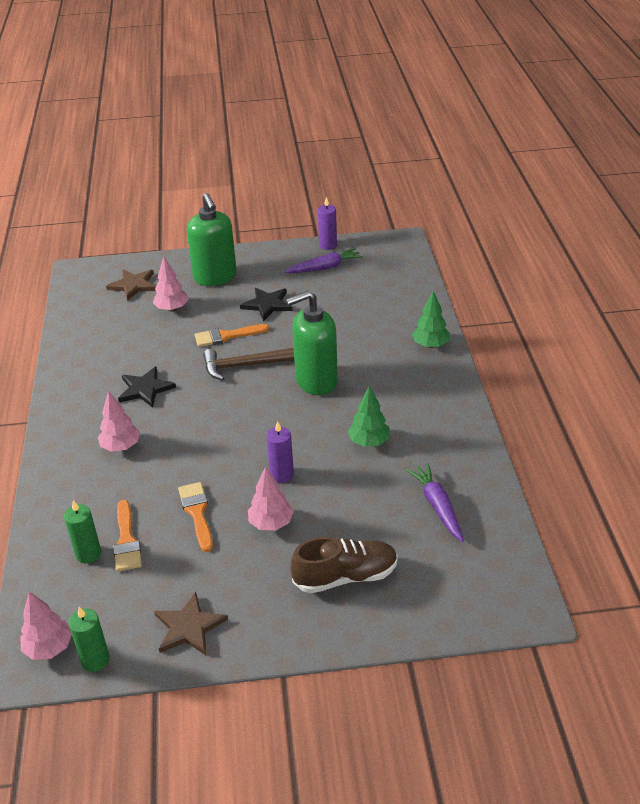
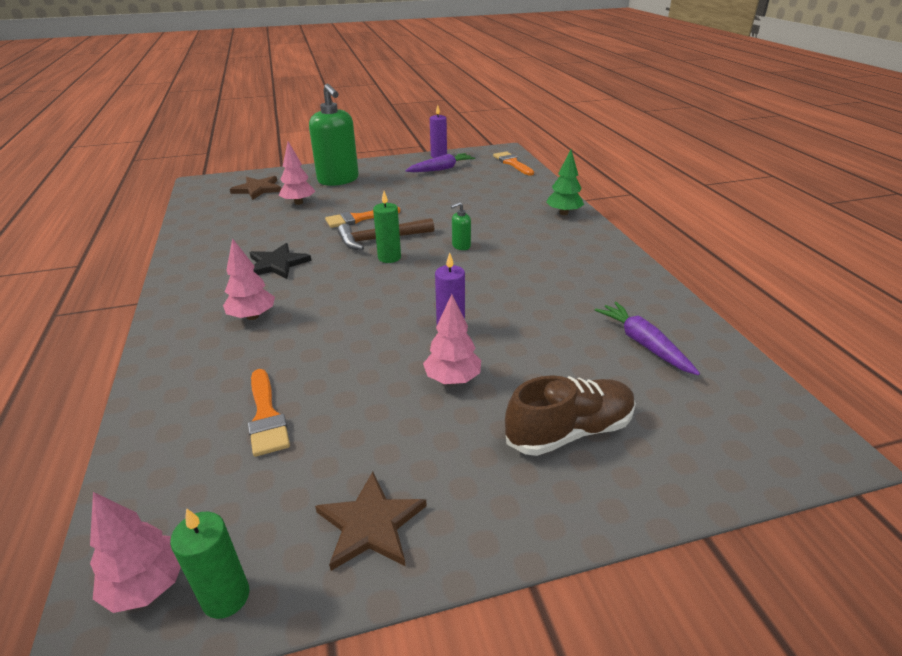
camera: 10 degrees left, 5 degrees down
(88, 554) = (213, 438): green candle -> green candle (389, 257)
(197, 513) = (356, 376): orange brush -> orange brush (512, 163)
(267, 305) = (394, 195): black star -> none
(316, 381) = (461, 246): green soap dispenser -> green soap dispenser, size x0.41
(369, 442) = (538, 291): green tree -> none

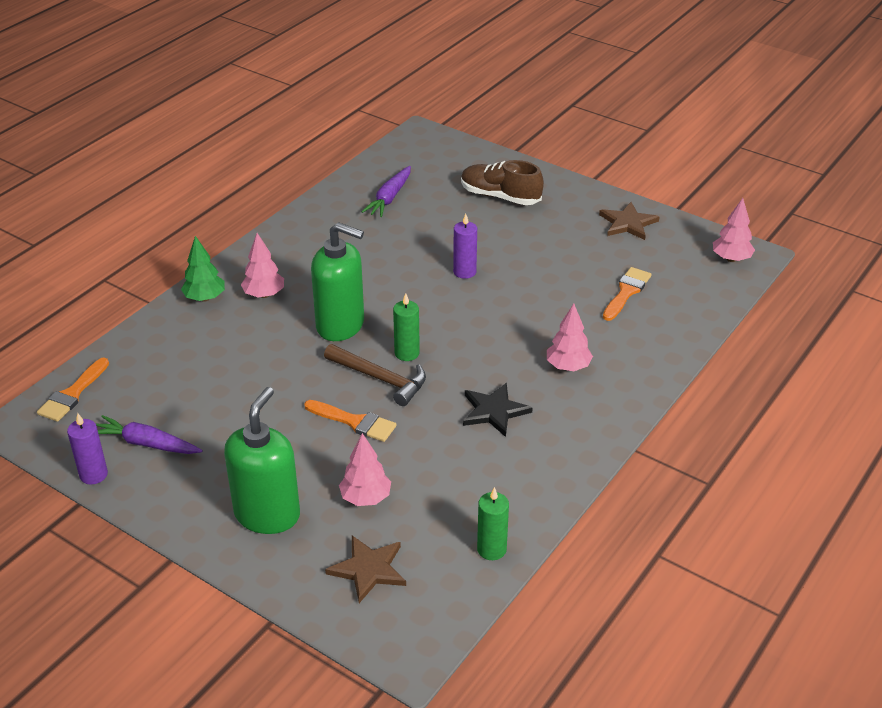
camera: 130 degrees left, 5 degrees up
(226, 597) = (703, 238): green candle -> green candle (491, 549)
(452, 379) = (511, 247): pink tree -> pink tree (264, 294)
(461, 246) = (340, 325): green soap dispenser -> green soap dispenser, size x2.43

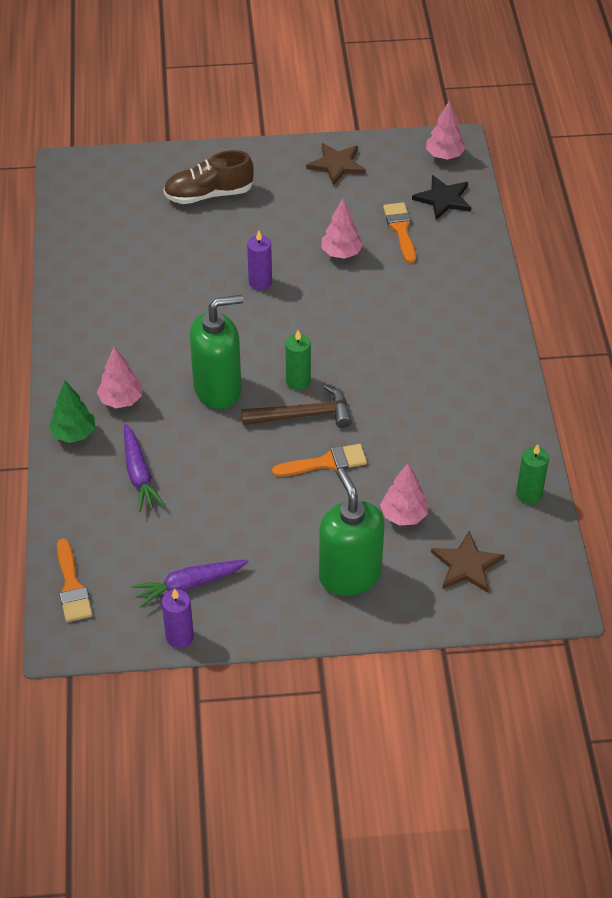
camera: 40 degrees left, 10 degrees up
(390, 197) = (117, 246): purple carrot -> purple carrot (139, 474)
(494, 411) = (415, 389): black star -> black star (443, 199)
(568, 367) = (427, 319): pink tree -> pink tree (341, 253)

